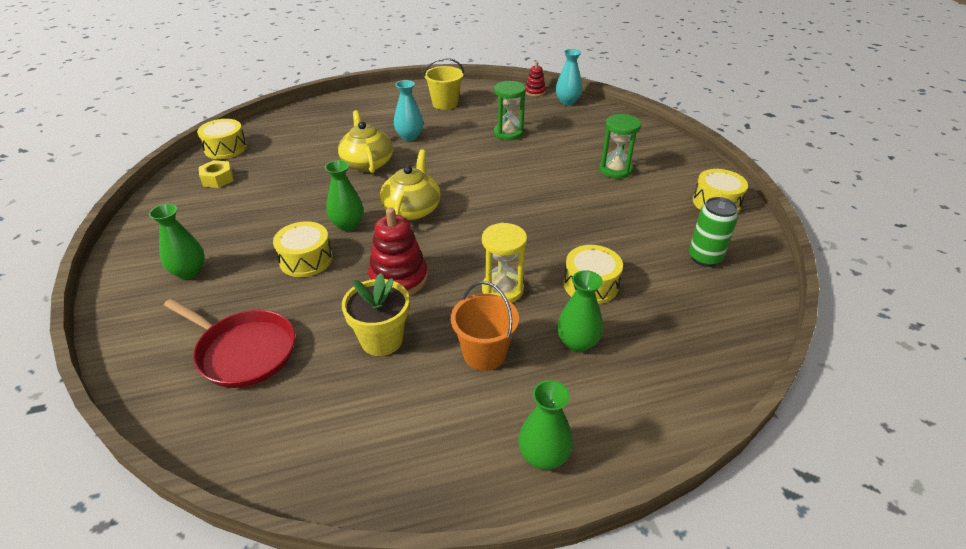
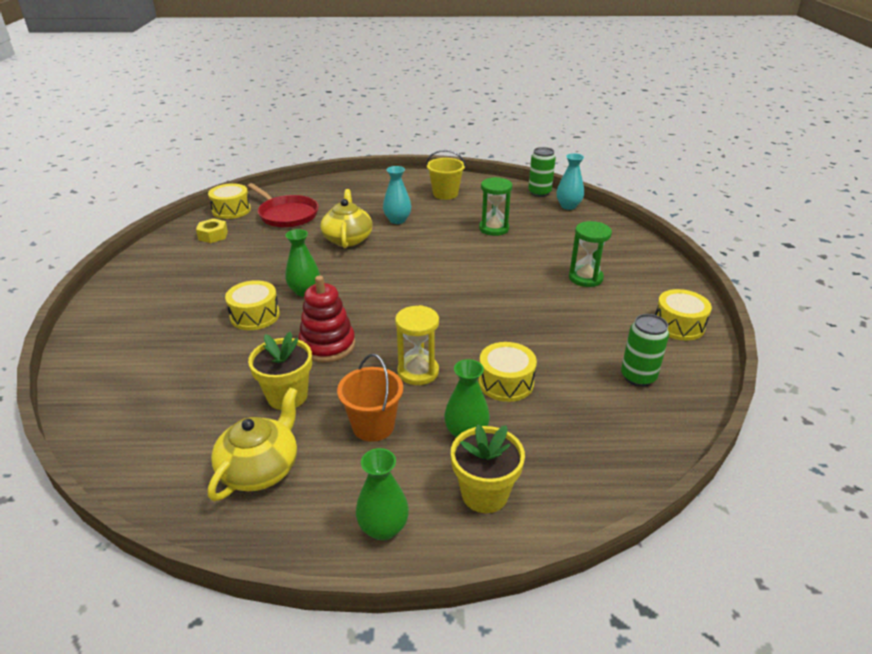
camera: 15 degrees right, 5 degrees down
(189, 272) = (155, 310): green vase -> none
(243, 351) = (168, 384): red pan -> red pan (287, 215)
(412, 209) = (368, 286): yellow teapot -> yellow teapot (260, 468)
(535, 92) = (539, 193): red stacking toy -> green can
(622, 399) = (484, 494): none -> yellow flower pot

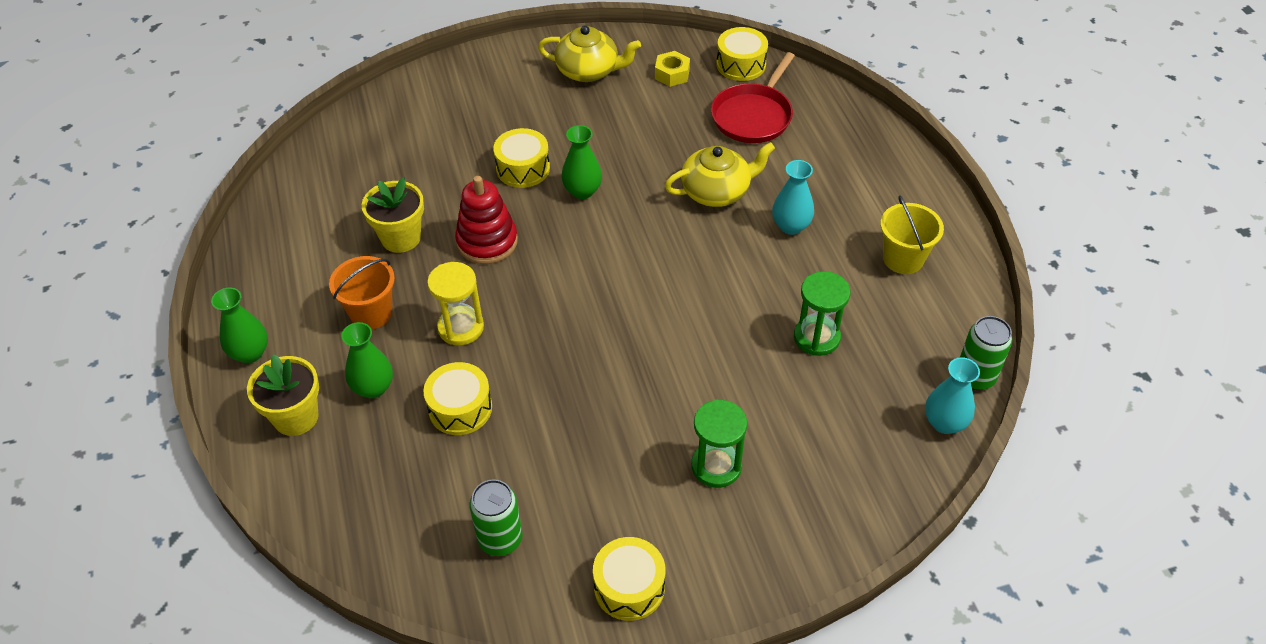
camera: 75 degrees right, 15 degrees up
(260, 468) = (305, 252): yellow teapot -> yellow teapot (588, 71)

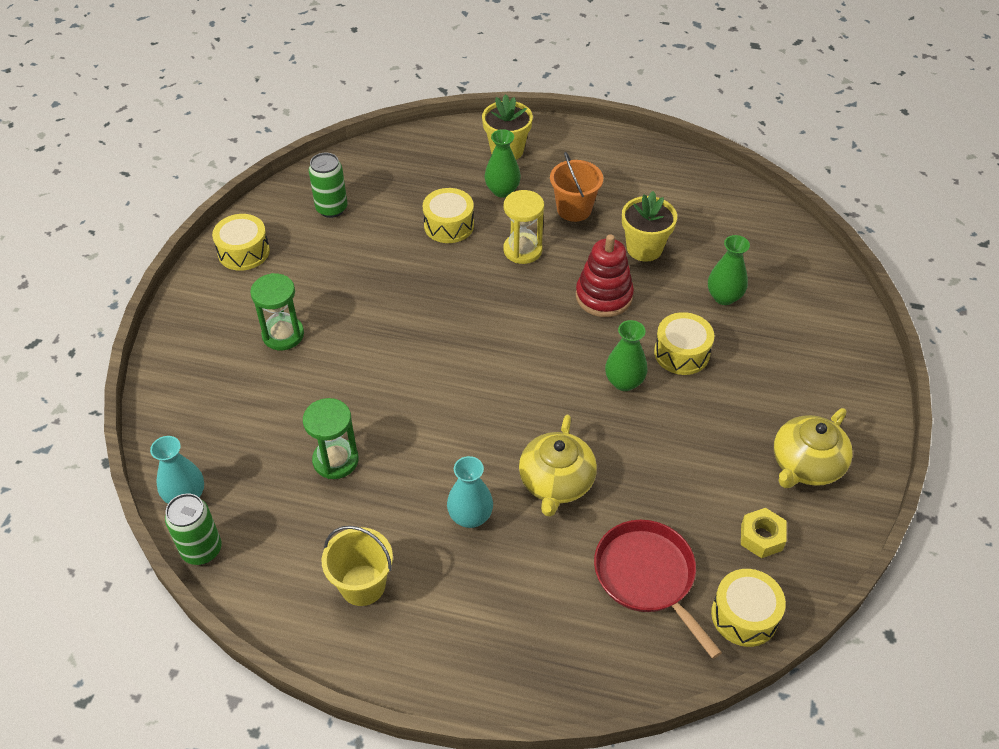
camera: 120 degrees right, 0 degrees up
(250, 353) = (580, 144): green vase -> green vase (724, 297)

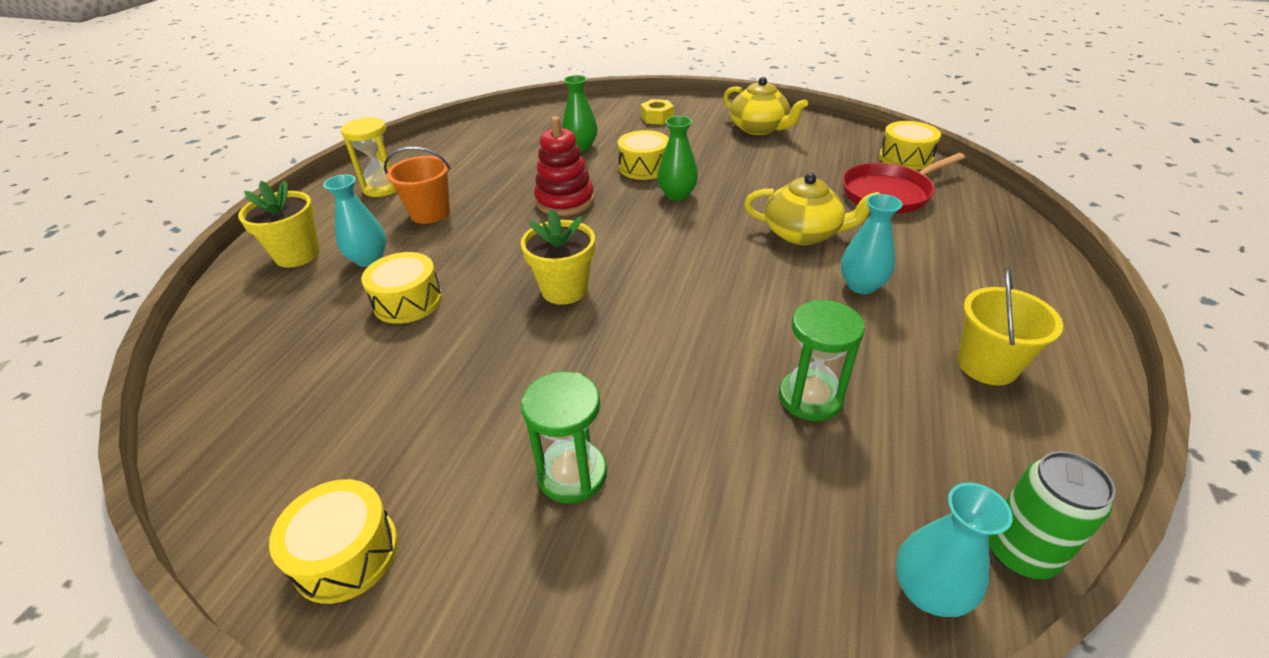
camera: 85 degrees left, 10 degrees down
(331, 208) = (302, 425): green can -> none
(502, 190) = (369, 259): green vase -> turquoise vase
(522, 250) = (478, 246): yellow hourglass -> yellow hourglass (383, 187)
(644, 248) = (507, 178): yellow flower pot -> yellow flower pot (564, 290)
(761, 537) = (831, 148): yellow nut -> yellow nut (657, 118)

